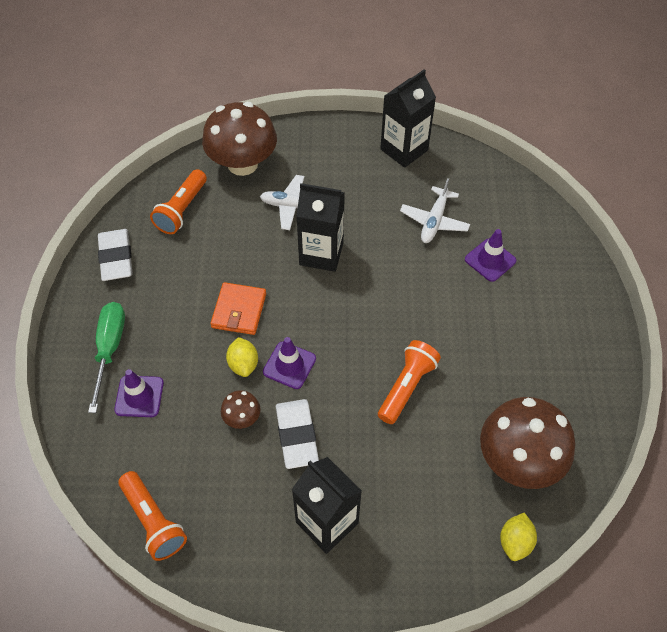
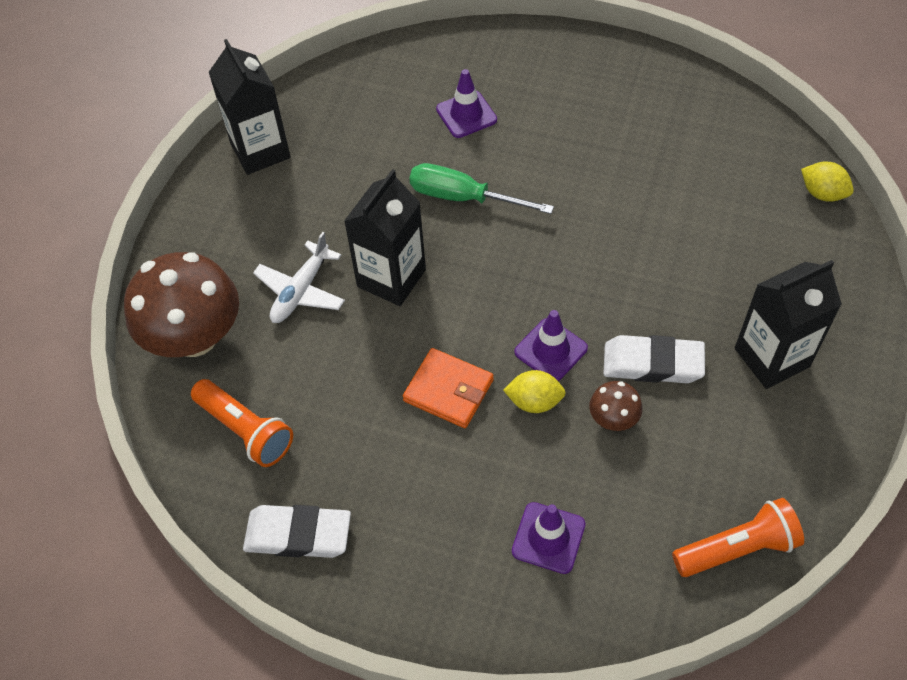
camera: 70 degrees left, 0 degrees up
(109, 349) = (459, 566): green screwdriver -> green screwdriver (463, 198)
(407, 387) = (614, 237): orange flashlight -> none
(434, 221) = (388, 150): white plane -> none
(518, 460) = (731, 164): brown mushroom -> none

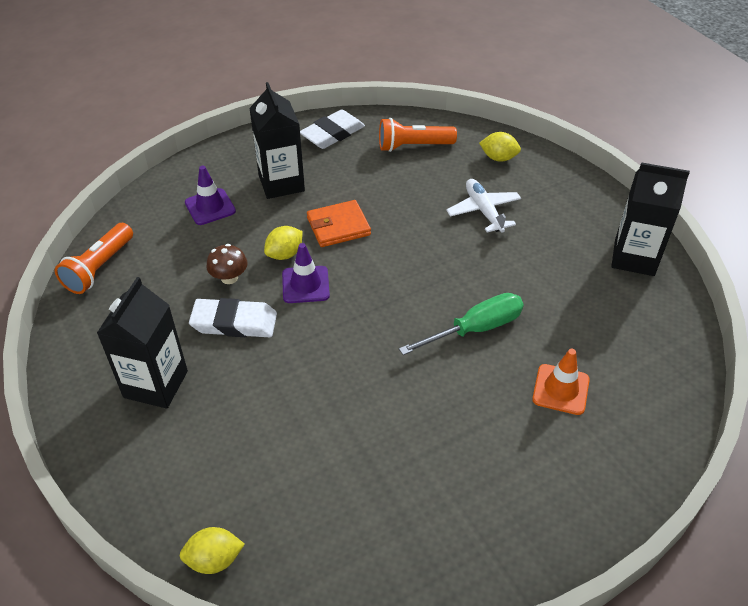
camera: 130 degrees right, 10 degrees down
(195, 337) = (498, 158): brown mushroom -> yellow lemon
(391, 278) = (447, 252): black carton -> black carton (281, 183)
(466, 114) = (560, 389): purple traffic cone -> orange traffic cone
(652, 363) = (234, 322): white eraser -> white eraser turned 45 degrees clockwise

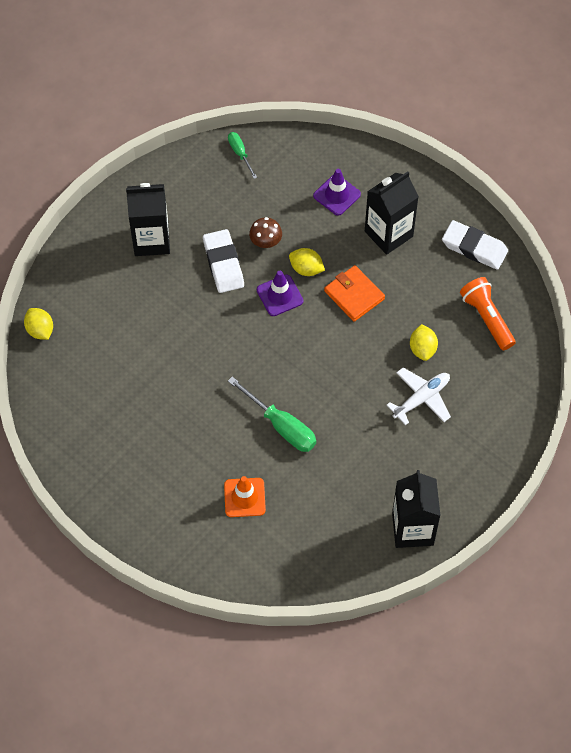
camera: 70 degrees right, 15 degrees up
(99, 268) = (240, 153): orange flashlight -> green screwdriver
(498, 158) = (502, 393): yellow lemon -> yellow lemon (422, 349)

